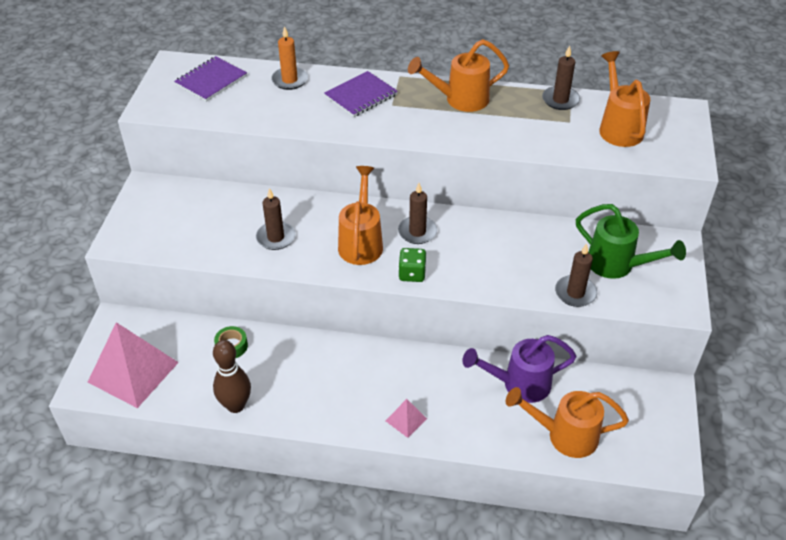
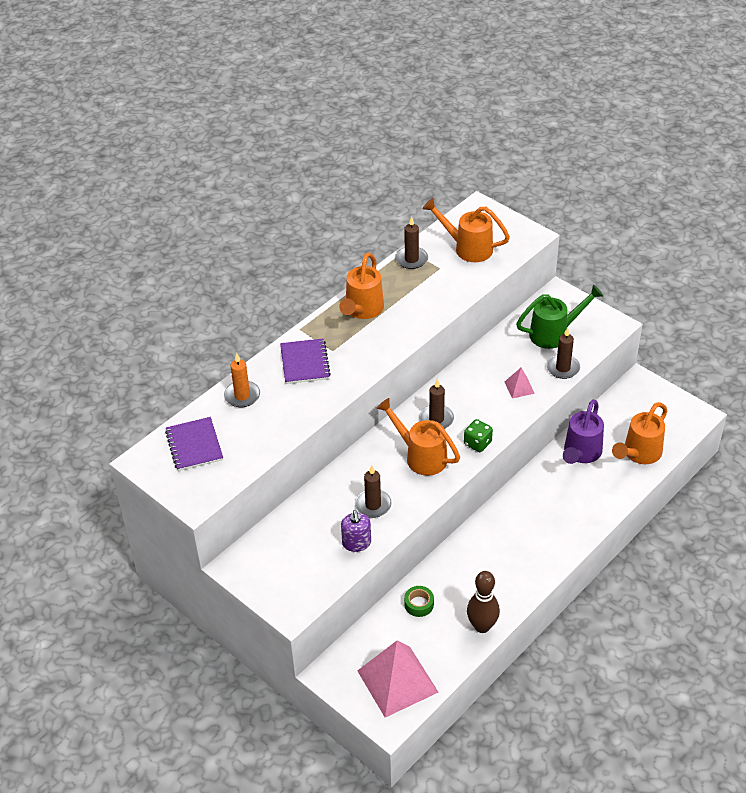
camera: 55 degrees left, 0 degrees up
(222, 247) = (356, 543): none -> purple soap dispenser
(406, 419) = (567, 531): pink pyramid -> pink pyramid (519, 387)

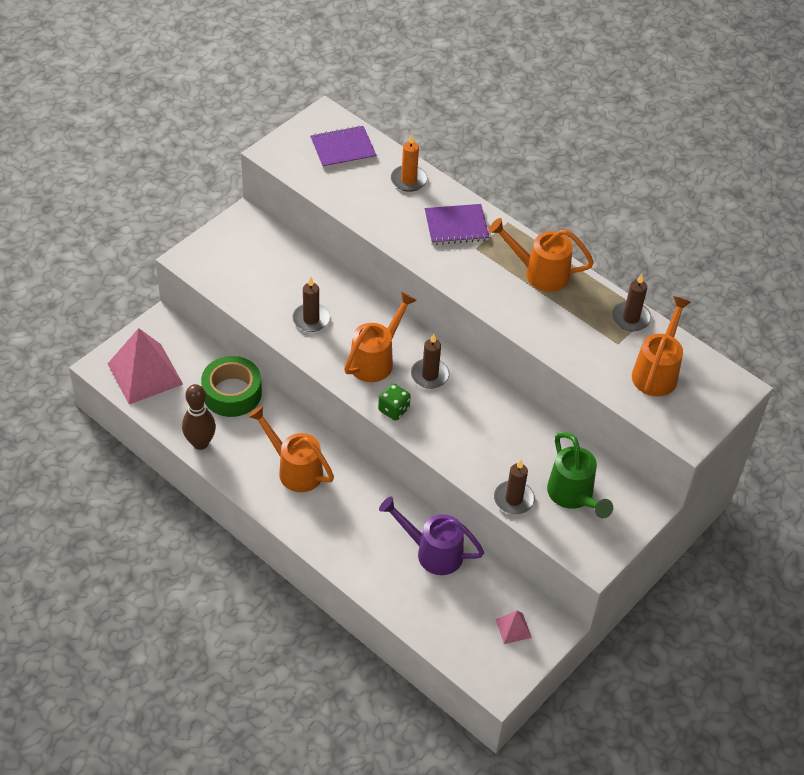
camera: 85 degrees right, 5 degrees up
(356, 543) = (263, 306): purple soap dispenser -> none
(419, 604) = (232, 393): green tape -> green tape, size x1.99
(519, 387) = (480, 454): pink pyramid -> pink pyramid (513, 628)
(639, 454) = (432, 612): orange watering can -> orange watering can (295, 469)

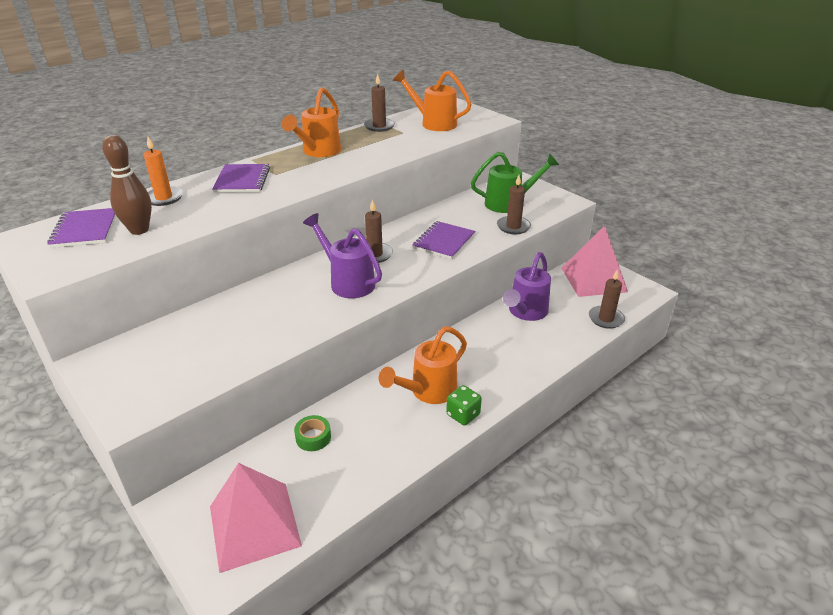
camera: 80 degrees left, 15 degrees down
(200, 443) = (381, 469): brown bowling pin -> brown bowling pin (139, 230)
(232, 393) = (313, 437): green tape -> green tape, size x0.50
(311, 319) = (278, 319): brown candle -> brown candle (606, 319)
(376, 360) = (347, 282): orange watering can -> purple watering can
(393, 409) = (411, 276): green dice -> green dice (463, 415)
(466, 433) = (444, 242): none -> purple notebook
(513, 628) = (593, 280): pink pyramid -> pink pyramid, size x2.22

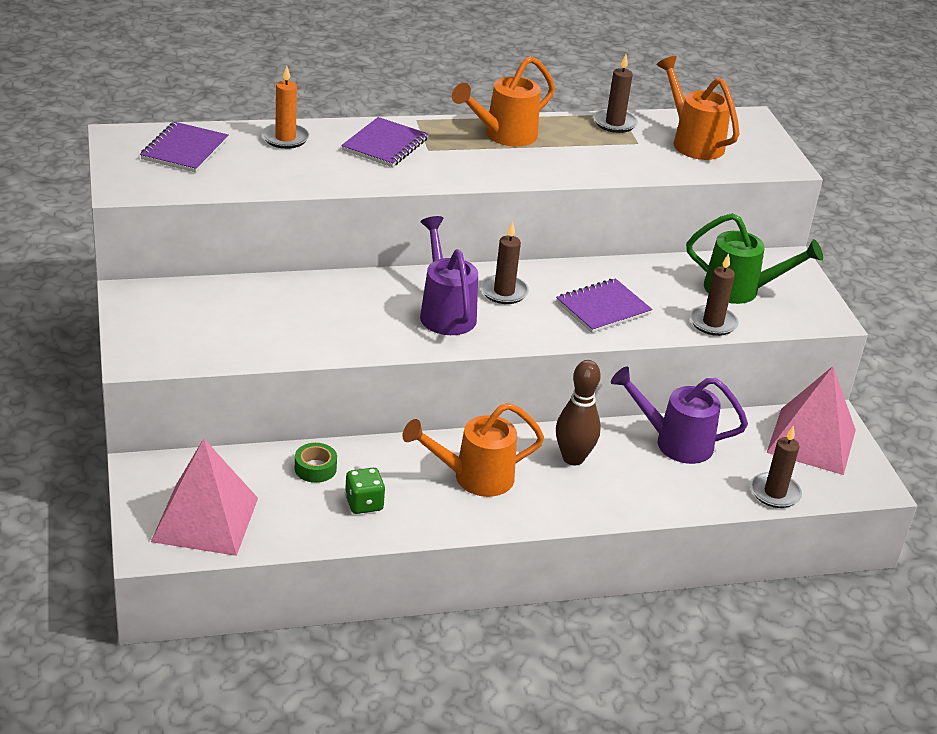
camera: 25 degrees right, 0 degrees up
(139, 230) = (236, 169): brown bowling pin -> brown bowling pin (573, 458)
(463, 415) = (492, 517): green dice -> green dice (364, 503)
(525, 312) = (675, 442): purple watering can -> purple watering can turned 45 degrees clockwise

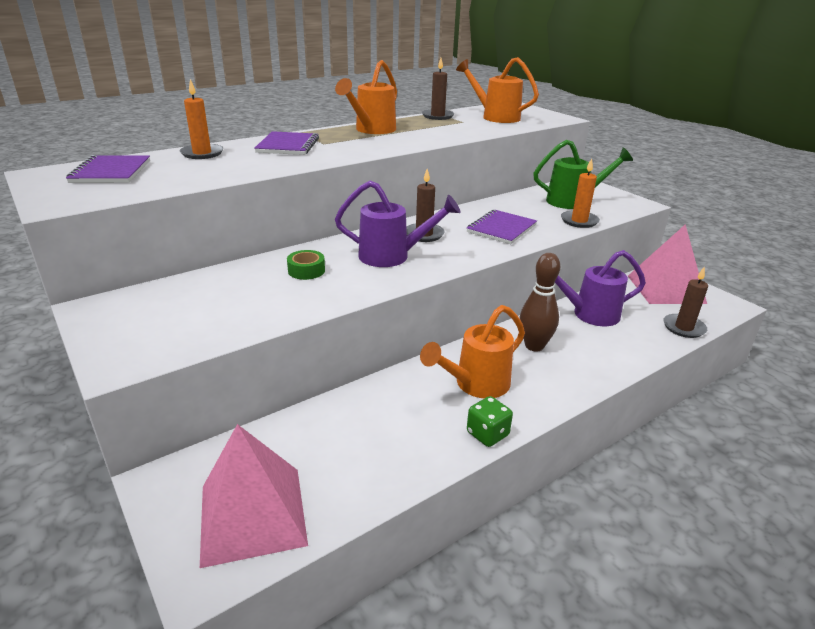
camera: 20 degrees left, 5 degrees down
(315, 468) = (336, 421): green tape -> green tape (306, 270)
(364, 503) = (401, 439): green dice -> green dice (487, 434)
(445, 312) = (392, 256): purple watering can -> purple watering can turned 135 degrees clockwise
(713, 323) = (579, 221): brown candle -> orange candle

